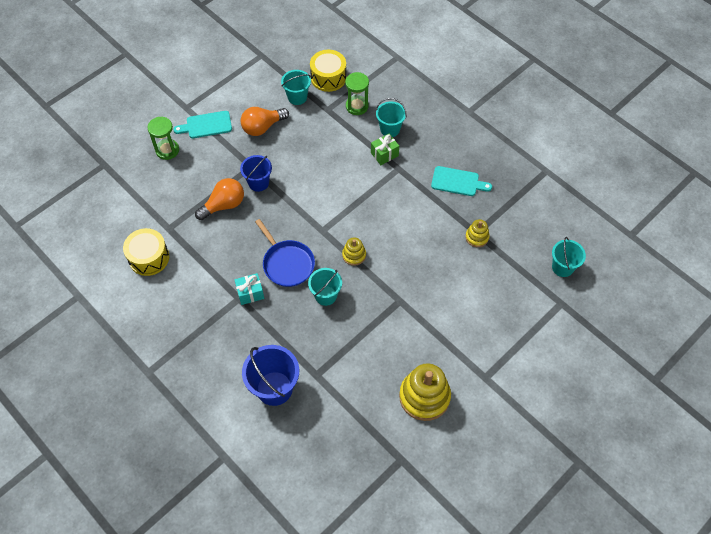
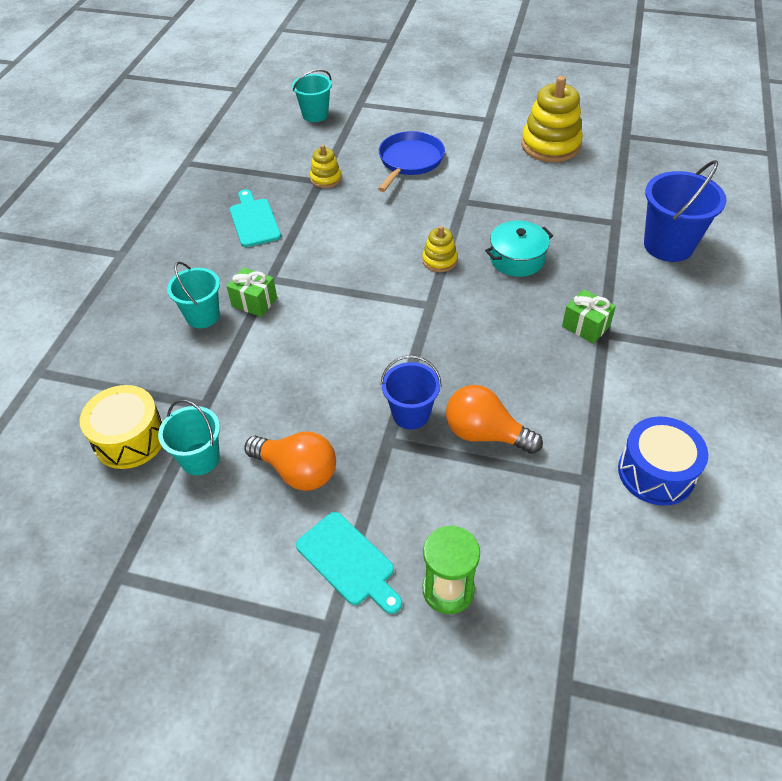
camera: 120 degrees left, 10 degrees down
(149, 258) = (656, 472): yellow drum -> blue drum
(250, 293) = (585, 326): turquoise gift -> green gift
(287, 263) = (510, 314): blue pan -> blue pan (409, 161)
(326, 295) = (517, 259): turquoise bucket -> turquoise pot
(357, 106) = (177, 372): green hourglass -> none

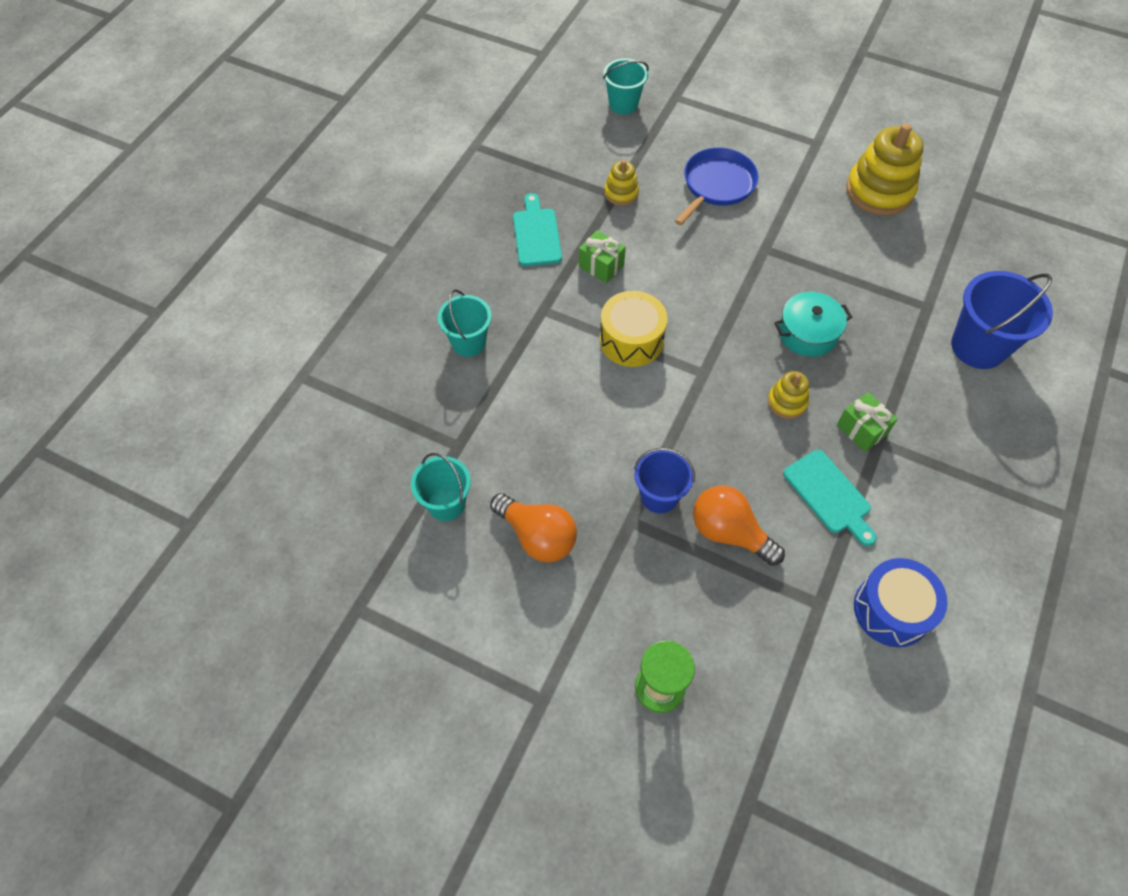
camera: 10 degrees right, 10 degrees up
(130, 439) = (382, 468): yellow drum -> yellow drum (631, 340)
(254, 302) = (523, 335): green gift -> green gift (601, 266)
(348, 561) = (571, 639): turquoise cutting board -> turquoise cutting board (829, 495)
(439, 260) = (724, 320): yellow stacking toy -> yellow stacking toy (787, 402)

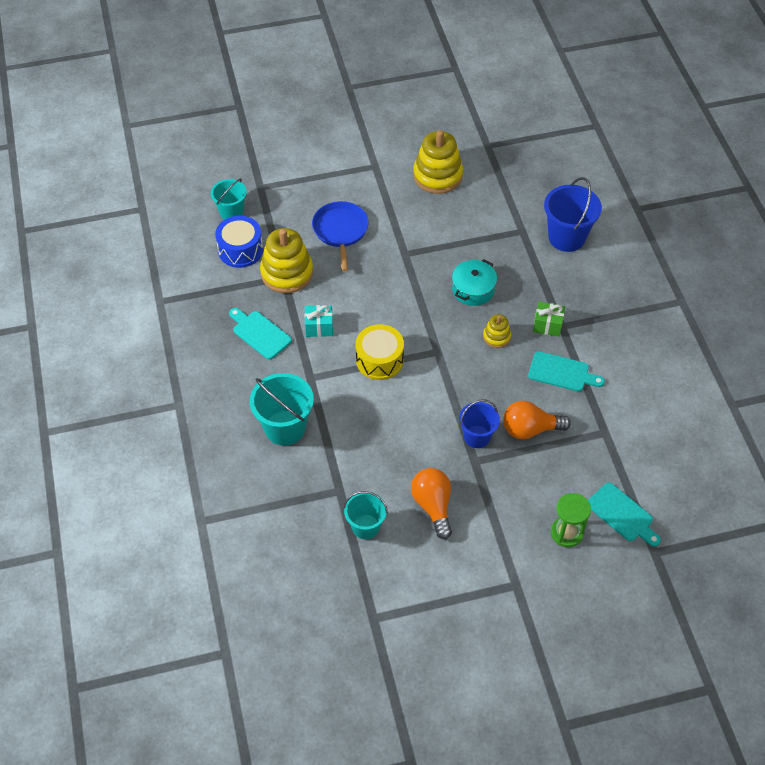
camera: 40 degrees left, 5 degrees down
(468, 342) = (285, 428): turquoise bucket -> turquoise bucket, size x1.56
(537, 536) = (433, 506): orange light bulb -> orange light bulb turned 105 degrees counterclockwise
(601, 266) = (319, 327): green gift -> turquoise gift
(621, 193) = (287, 273): yellow stacking toy -> yellow stacking toy, size x1.95
(749, 721) = (622, 514): none -> turquoise cutting board
(891, 610) = (640, 409): blue drum -> blue drum (240, 250)

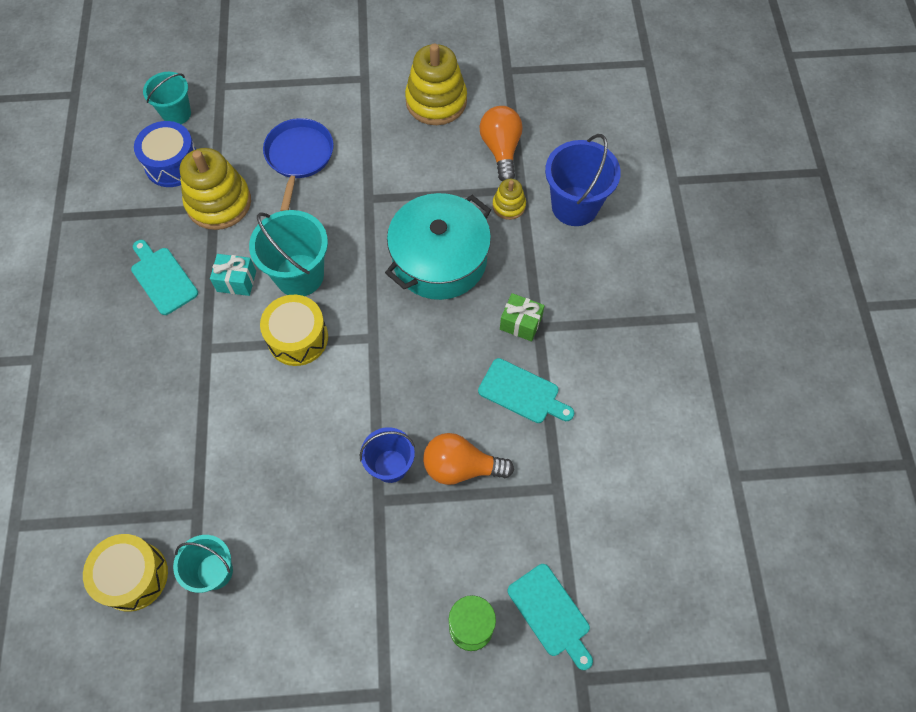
camera: 10 degrees right, 10 degrees up
(285, 428) = (155, 412): turquoise bucket -> turquoise bucket (299, 275)
(305, 539) = (133, 576): none -> yellow drum
(433, 506) = (308, 556): orange light bulb -> orange light bulb (501, 150)
(473, 289) = (439, 259): turquoise pot -> turquoise pot, size x1.75
(496, 337) = (452, 329): yellow stacking toy -> yellow stacking toy (509, 206)

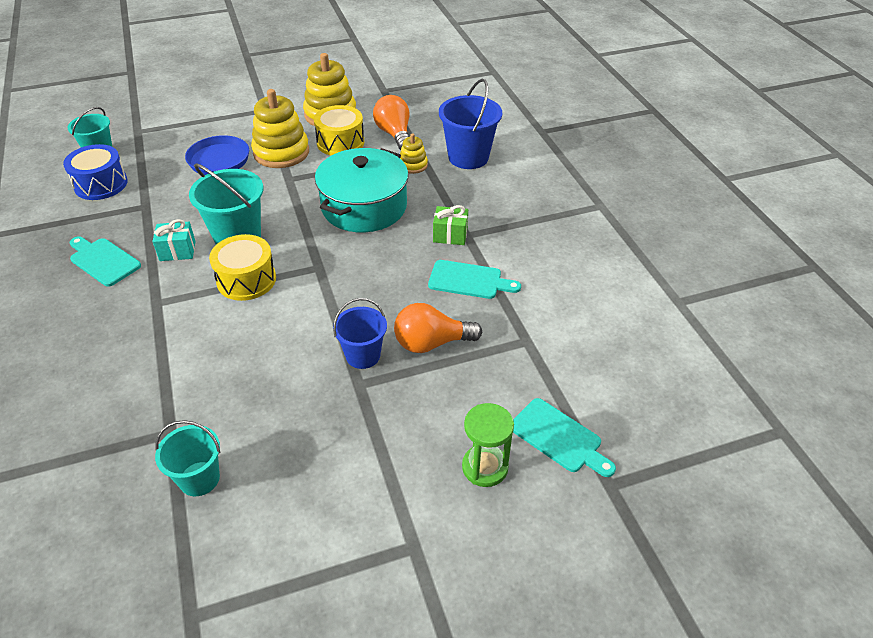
camera: 15 degrees left, 20 degrees down
(133, 576) = (107, 503): yellow drum -> yellow drum (340, 142)
(219, 202) = (150, 202): yellow stacking toy -> yellow stacking toy (281, 152)

